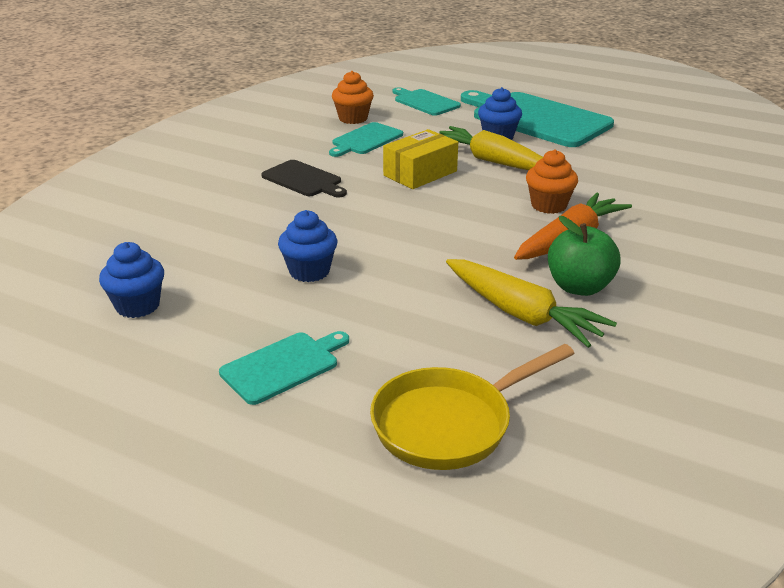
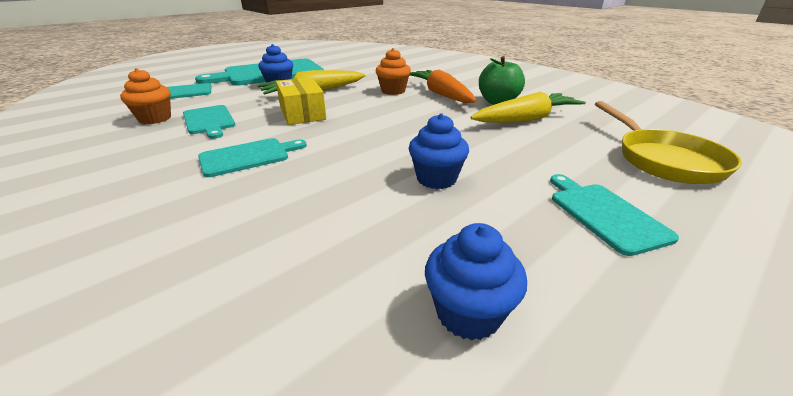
camera: 70 degrees left, 0 degrees up
(304, 180) = (248, 156): black cutting board -> turquoise cutting board

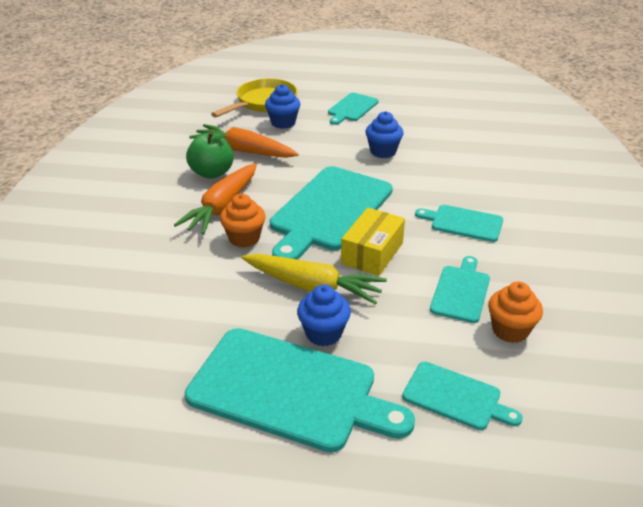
camera: 130 degrees left, 5 degrees up
(375, 118) = (329, 211): none -> turquoise cutting board
(468, 313) = (453, 118): blue cupcake -> blue cupcake (283, 123)
(526, 119) = (244, 151): yellow carrot -> orange carrot

